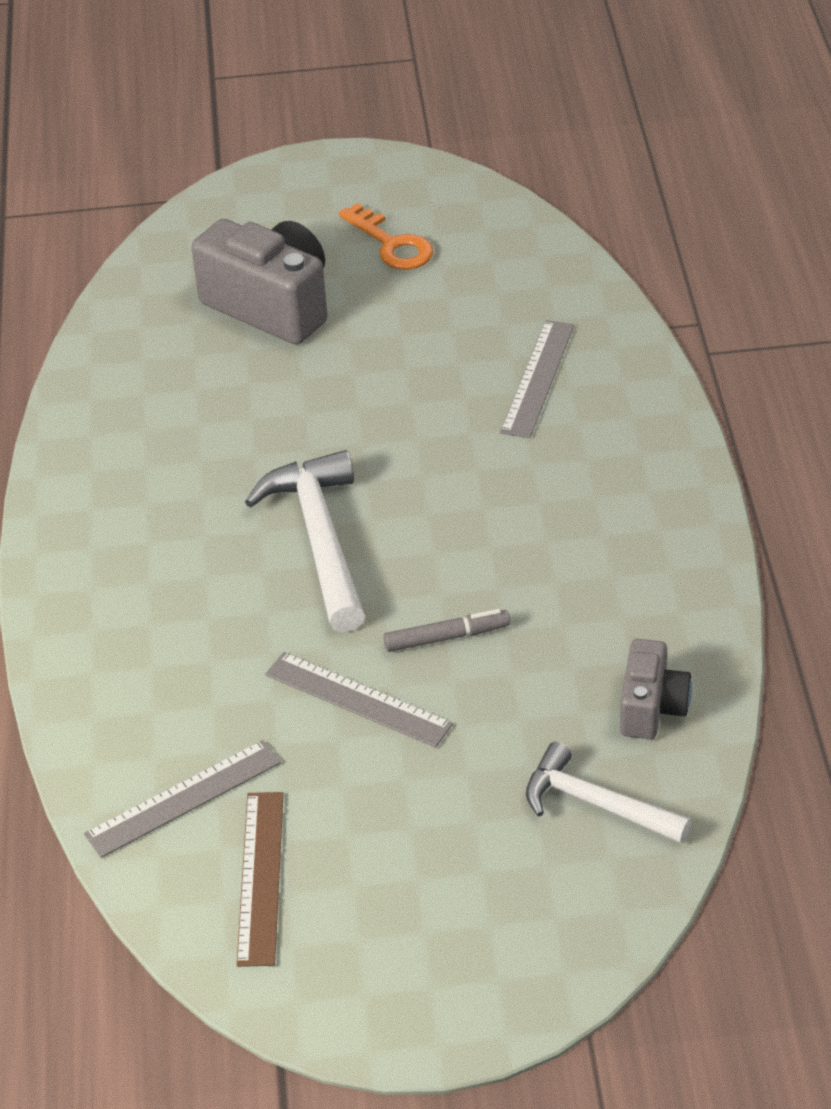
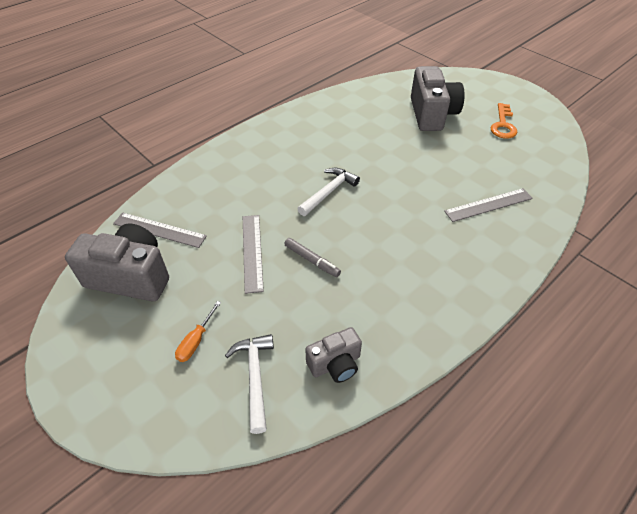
camera: 50 degrees right, 5 degrees up
(260, 877) = (131, 277): brown ruler -> grey camera
(320, 540) = (328, 192): white hammer -> white hammer, size x0.67
(473, 844) = (196, 341): none -> orange screwdriver

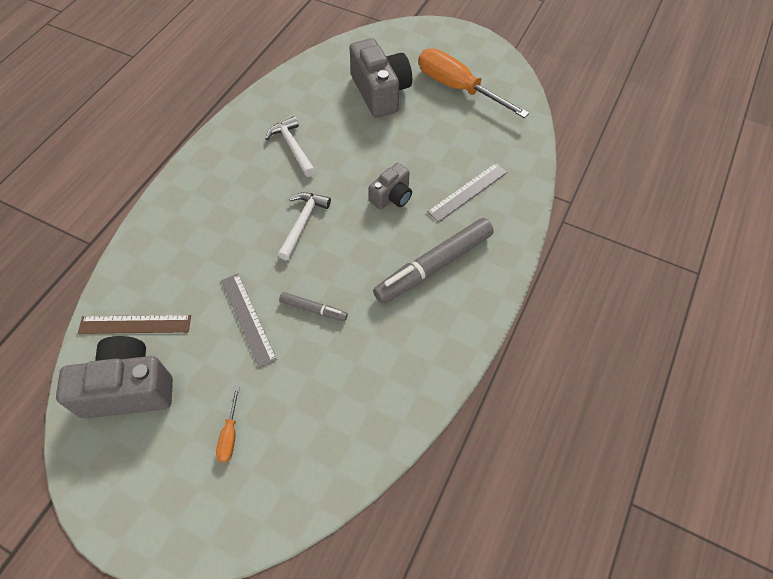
camera: 20 degrees left, 10 degrees up
(159, 230) = (135, 324): grey ruler -> brown ruler
(255, 377) = (303, 451): white hammer -> white hammer (293, 147)
(335, 364) = (374, 411): grey camera -> grey camera (392, 196)
(436, 256) = (434, 266): none -> grey marker
(503, 125) = (457, 88): orange key -> orange screwdriver

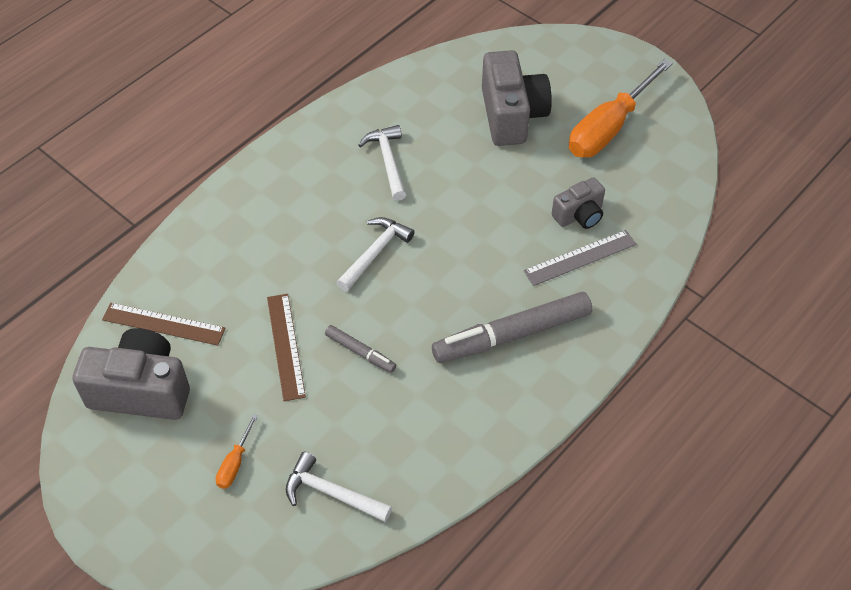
camera: 15 degrees right, 5 degrees down
(248, 319) = (286, 346): grey ruler -> brown ruler
(323, 440) = (332, 493): none -> white hammer
(392, 196) = (487, 244): grey camera -> grey camera (579, 215)
(457, 88) = (609, 128): orange screwdriver -> orange screwdriver turned 105 degrees counterclockwise

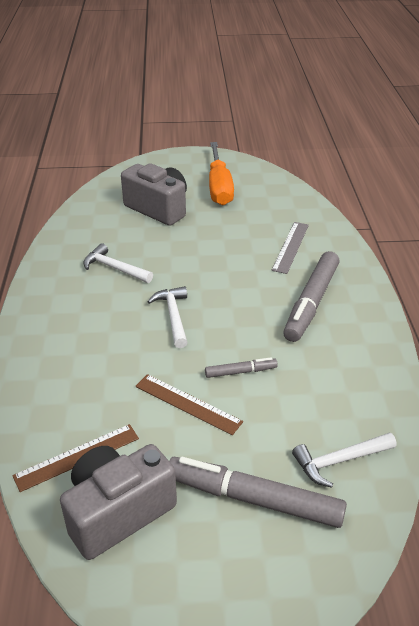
camera: 45 degrees left, 15 degrees down
(235, 463) = (253, 499): orange screwdriver -> grey marker
(579, 215) = (261, 230): grey camera -> none

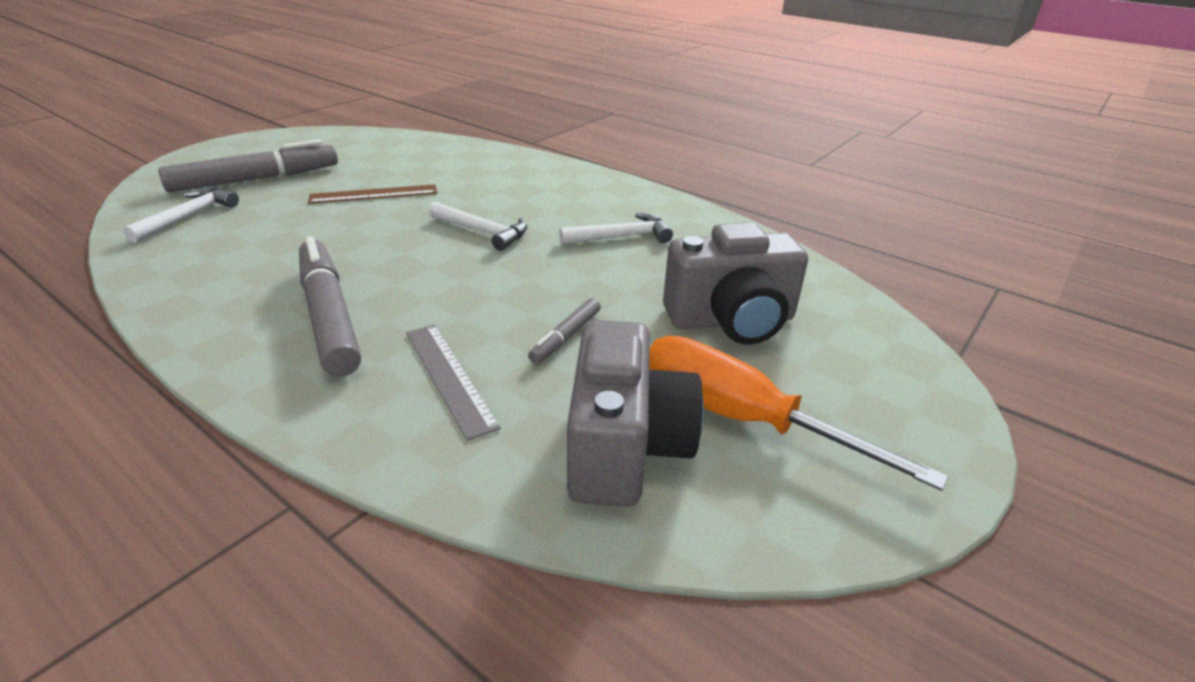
camera: 130 degrees right, 5 degrees down
(77, 457) = (419, 152): brown ruler -> none
(118, 512) = (354, 148): grey camera -> grey camera (624, 447)
(240, 372) = (349, 226): grey marker -> grey marker (565, 337)

